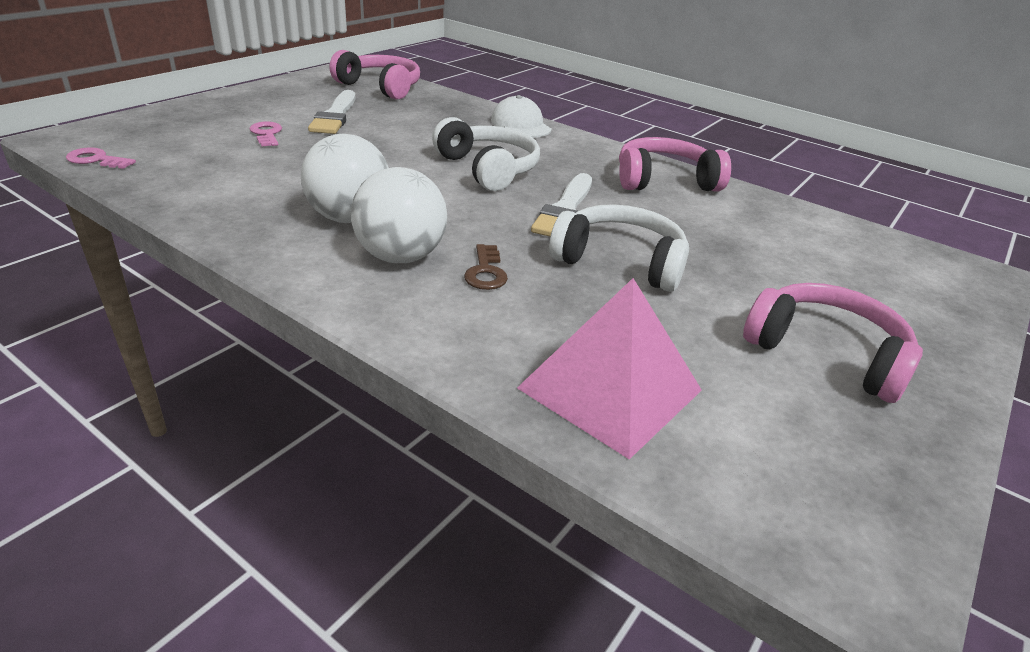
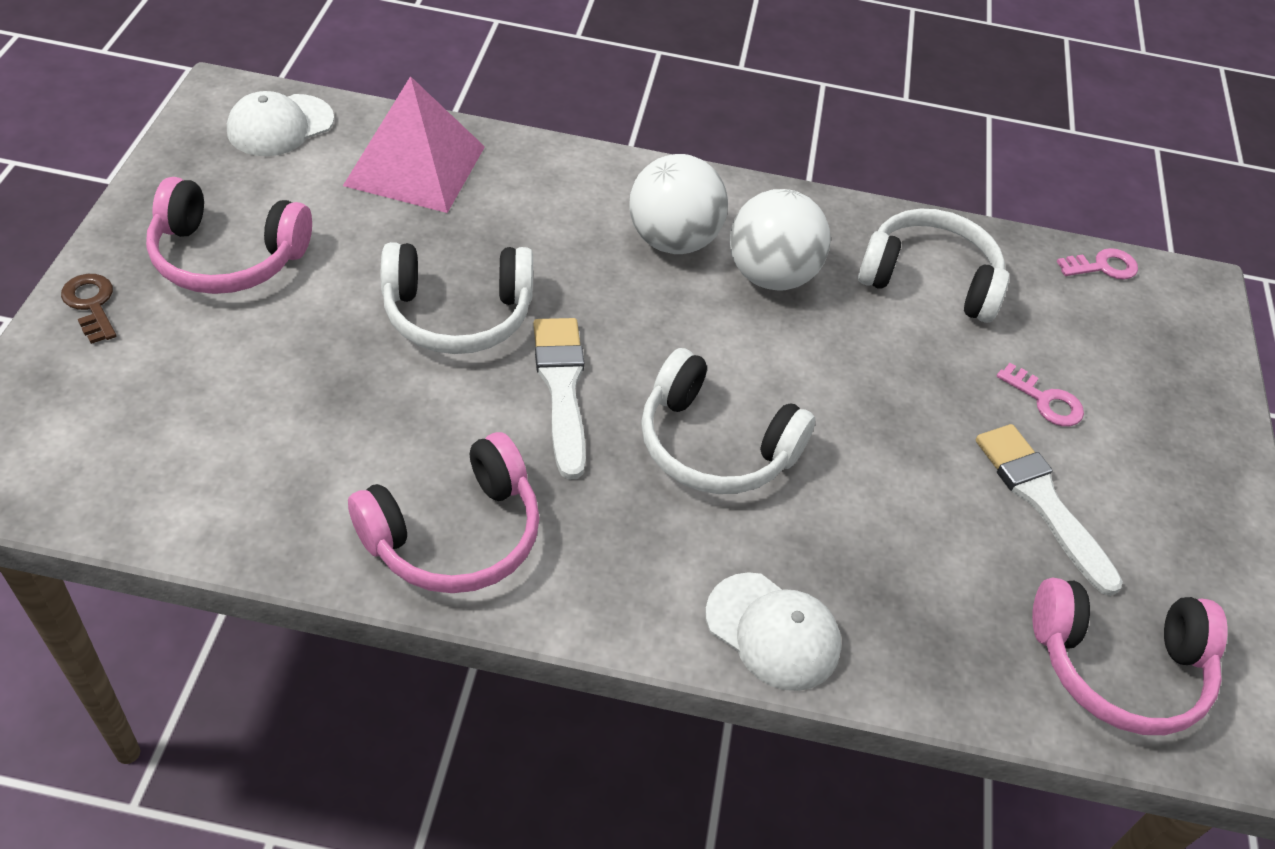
camera: 150 degrees right, 15 degrees up
(233, 186) = (929, 279): none -> white headphones
(486, 272) = (582, 249): brown key -> brown key (91, 304)
(779, 496) = (280, 126): none -> white cap

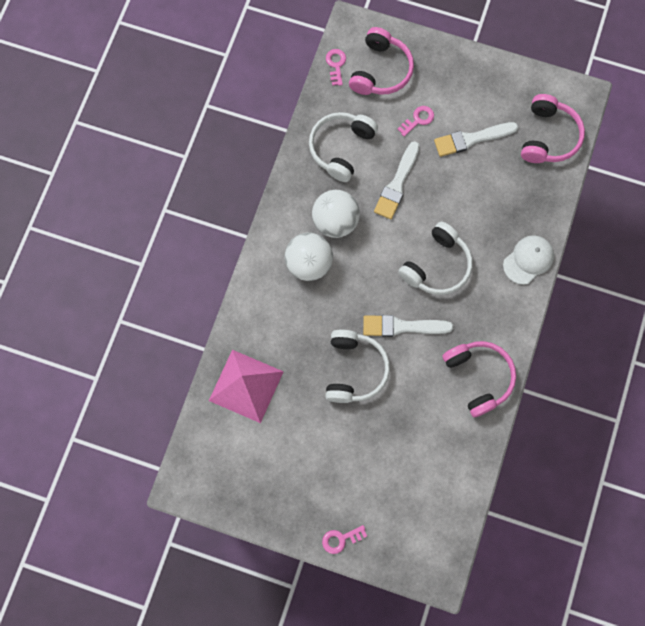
camera: 75 degrees left, 25 degrees up
(91, 304) = (341, 539): brown key -> pink key
(227, 257) = (311, 478): pink headphones -> pink headphones (381, 70)
(280, 126) = (209, 456): white cap -> none
(884, 369) = (397, 184): none -> white brush

